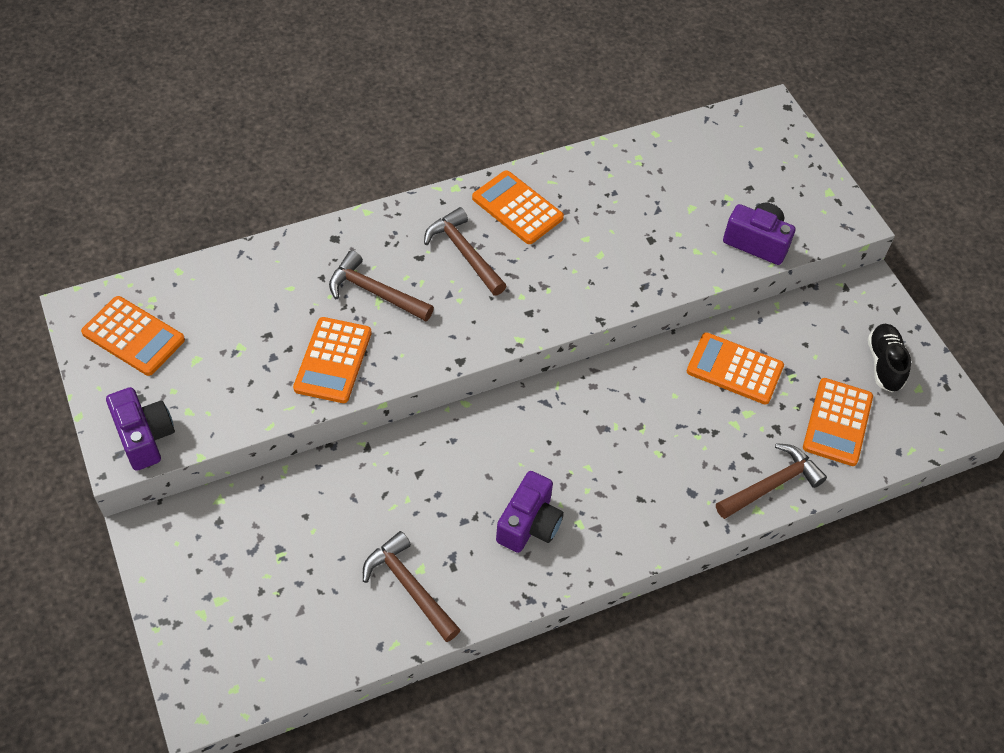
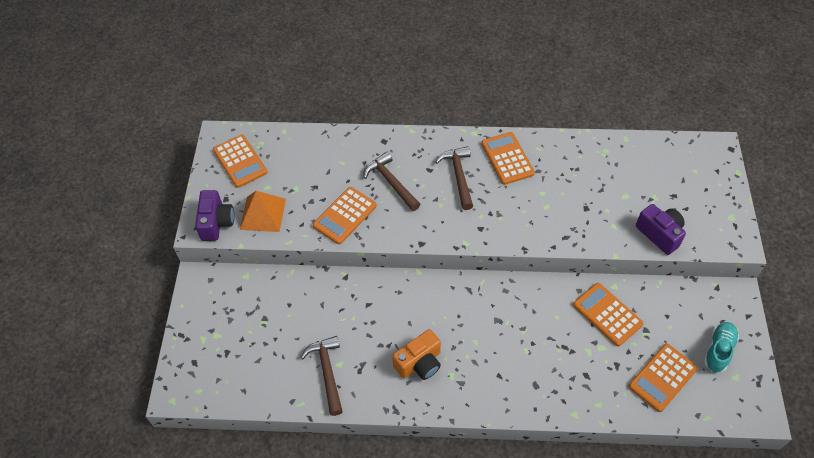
camera: 30 degrees right, 0 degrees up
(209, 400) = (262, 214): none -> orange pyramid
(529, 524) = (419, 363): purple camera -> orange camera
(771, 485) = (593, 402): brown hammer -> none
(884, 364) = (718, 350): black shoe -> turquoise shoe

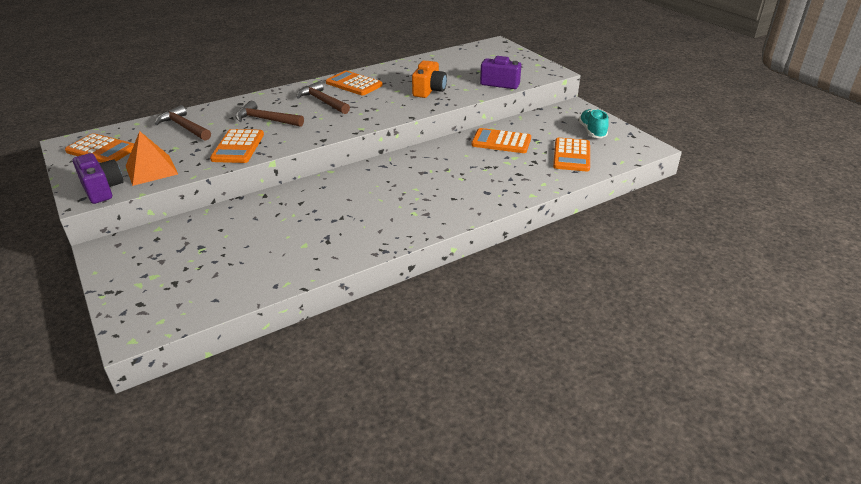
camera: 35 degrees left, 20 degrees down
(327, 372) = (296, 254): brown hammer -> brown hammer (184, 127)
(419, 363) = (379, 217): orange camera -> orange camera (429, 90)

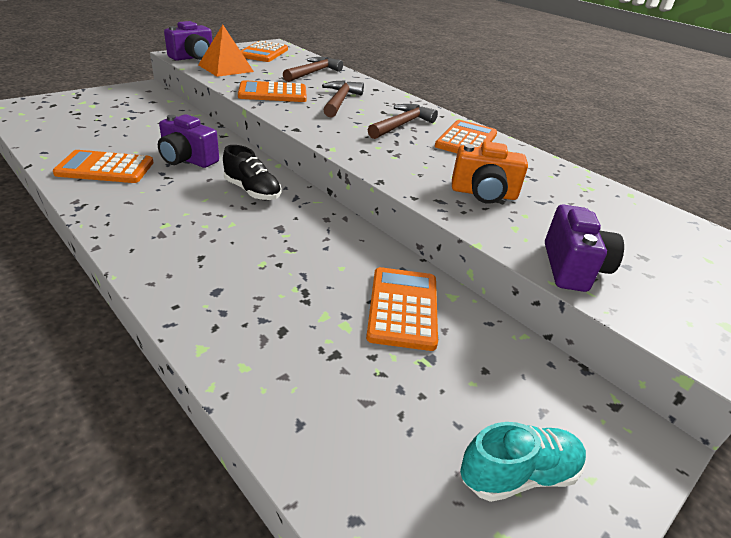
camera: 75 degrees right, 0 degrees up
(311, 210) = (187, 159): none -> purple camera
(372, 181) = (252, 191): none -> black shoe
(571, 155) = (374, 421): orange calculator -> orange calculator (105, 168)

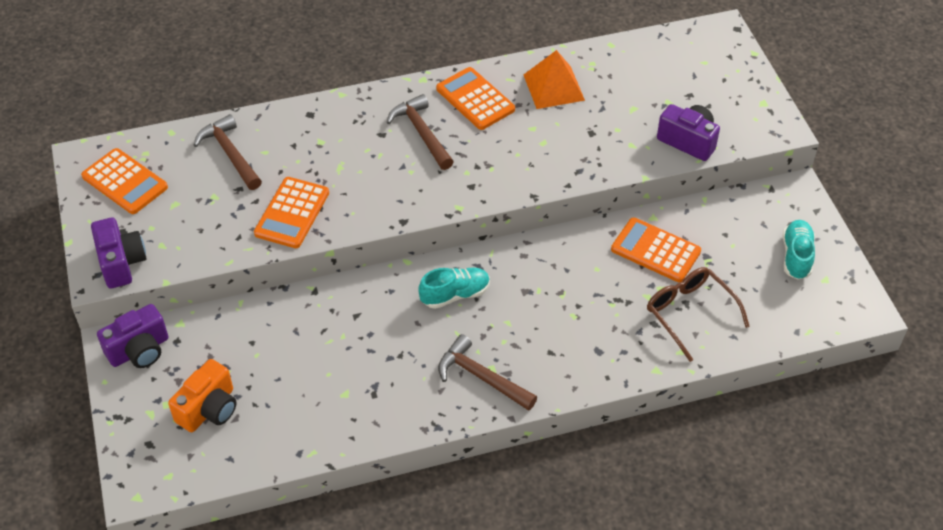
camera: 60 degrees left, 15 degrees up
(105, 168) = (362, 402): orange calculator -> none
(187, 159) = (366, 332): purple camera -> purple camera (139, 350)
(226, 68) = (181, 237): orange pyramid -> orange pyramid (553, 87)
(252, 191) = (455, 295): black shoe -> turquoise shoe
(318, 362) = (690, 313): none -> brown glasses
(340, 101) = (338, 160): brown hammer -> brown hammer (481, 377)
(483, 194) = (578, 138): orange camera -> orange camera (209, 409)

